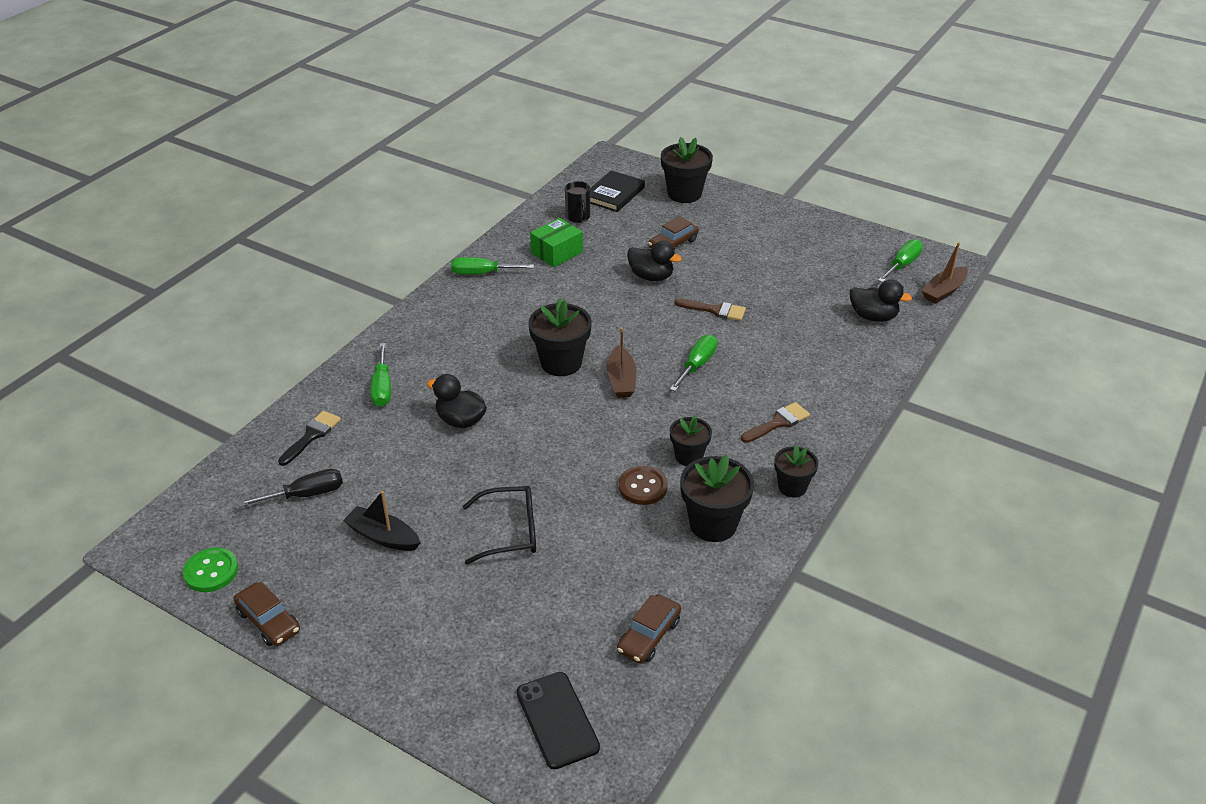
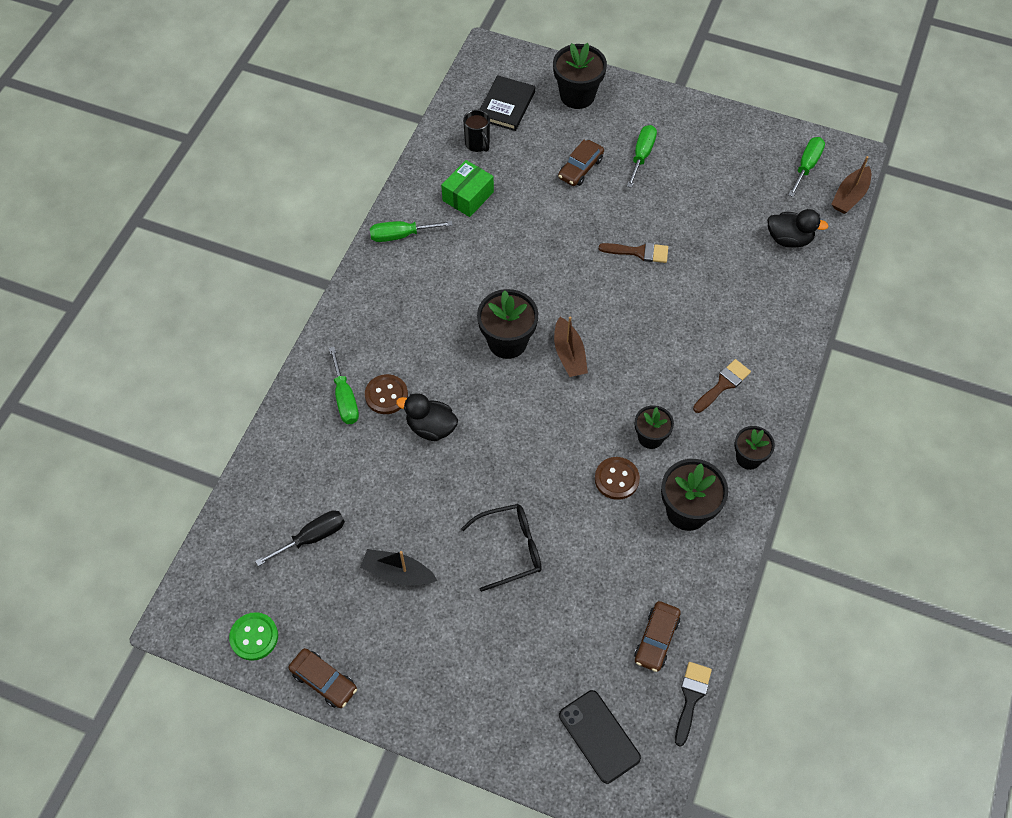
camera: 10 degrees left, 20 degrees up
(312, 435) = (295, 467): black brush -> black brush (691, 697)
(424, 390) = (386, 395): none -> brown button
(651, 276) = (568, 216): black duck -> none
(697, 365) = (636, 325): green screwdriver -> green screwdriver (642, 155)

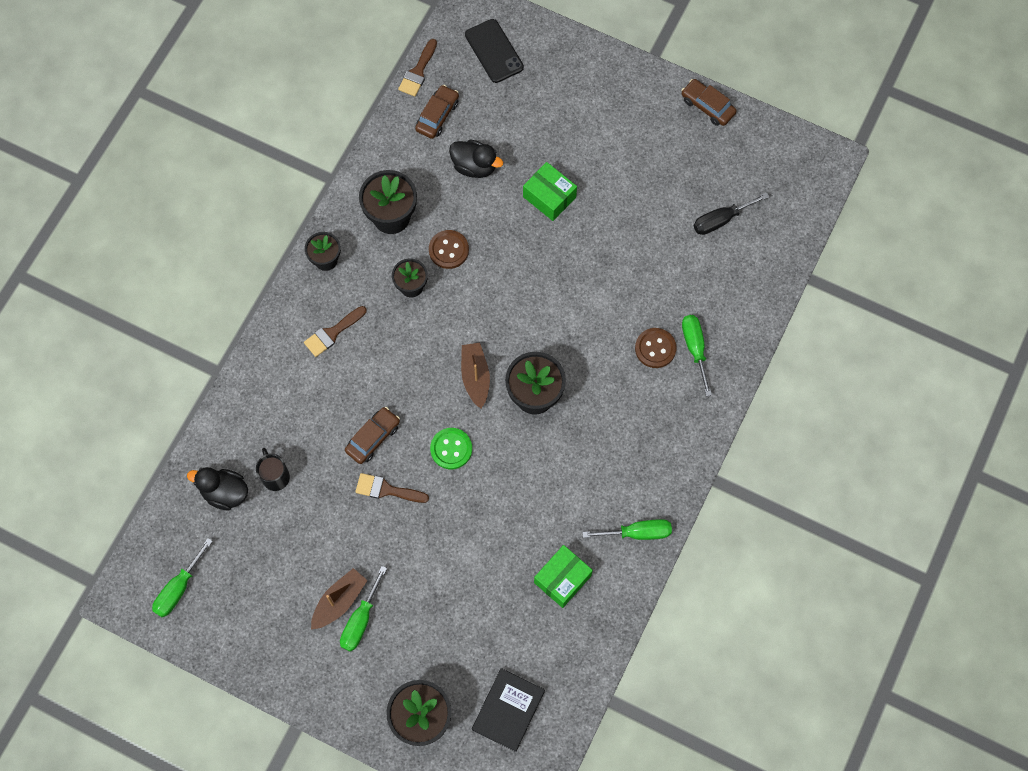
camera: 175 degrees left, 10 degrees up
(254, 637) = (766, 143): green button -> green button (451, 449)
(398, 573) = (647, 184): black boat -> none
(431, 427) = (614, 312): black duck -> black duck (474, 166)
(478, 144) = (546, 653): black mug -> black mug (275, 476)
(510, 548) = (549, 197): black glasses -> green box
(580, 168) = (433, 607): brown car -> brown car (373, 438)
(691, 697) = (418, 72): black brush -> brown brush
(849, 196) = (143, 543): brown boat -> brown boat (339, 601)

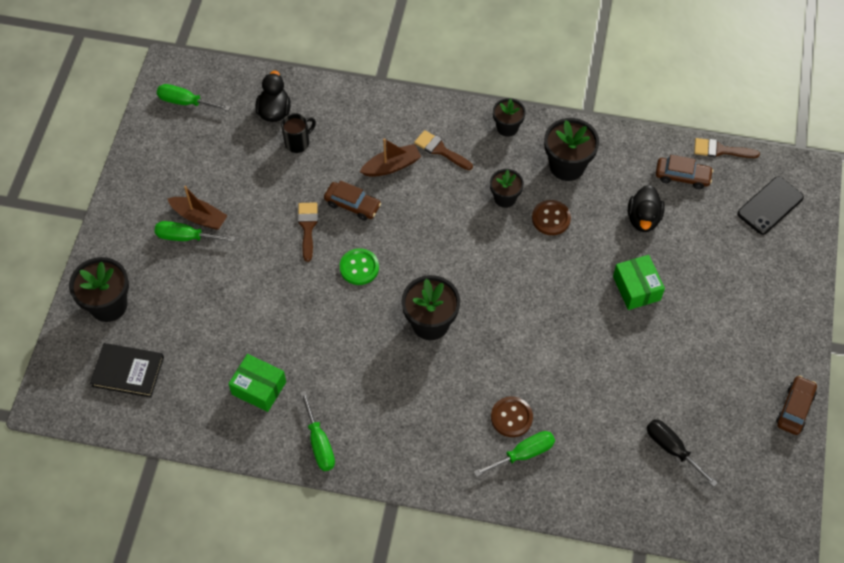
camera: 75 degrees right, 10 degrees down
(475, 377) = (434, 270): brown boat -> brown boat (392, 166)
(549, 197) = (636, 288): green box -> green box turned 45 degrees counterclockwise

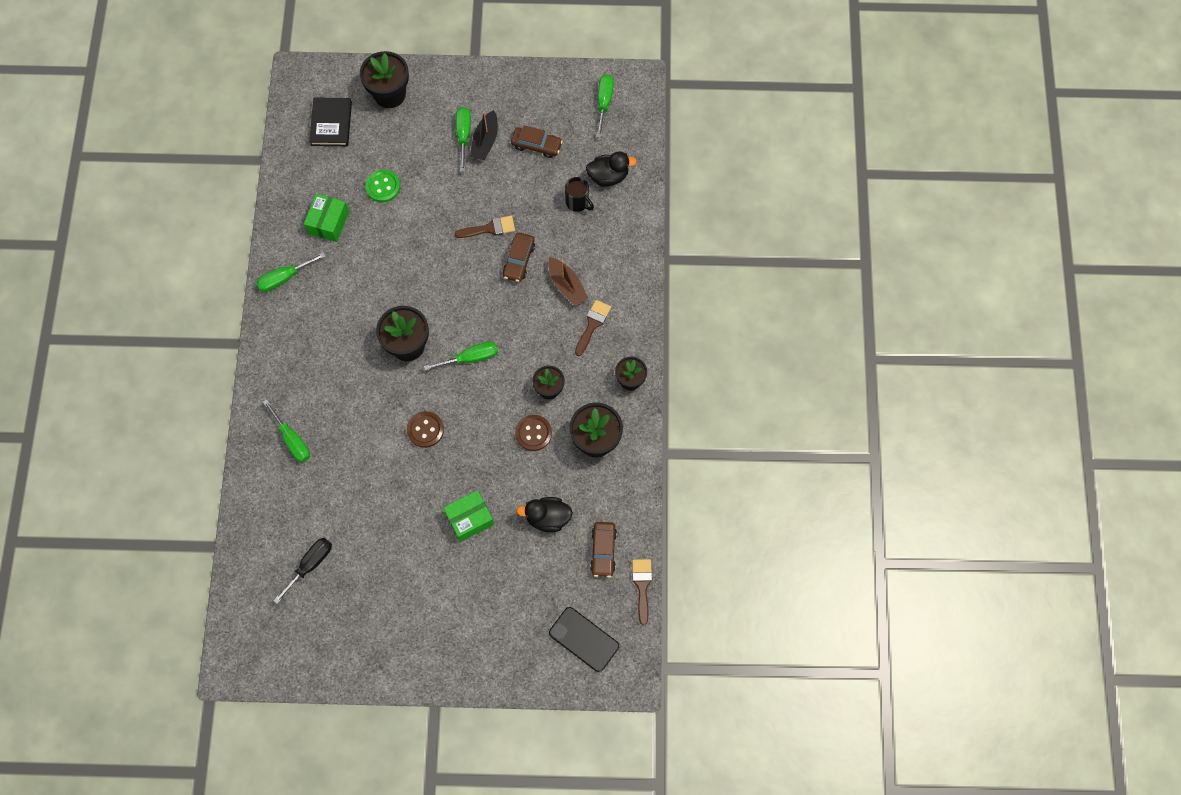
camera: 80 degrees right, 10 degrees up
(199, 217) = (485, 141): brown boat -> black boat
(359, 267) = (455, 278): green button -> green button (383, 187)
(457, 264) = (471, 358): none -> green screwdriver
(511, 417) = (325, 425): brown button -> brown button (425, 430)
(795, 408) = (363, 673): brown car -> brown car (536, 145)

